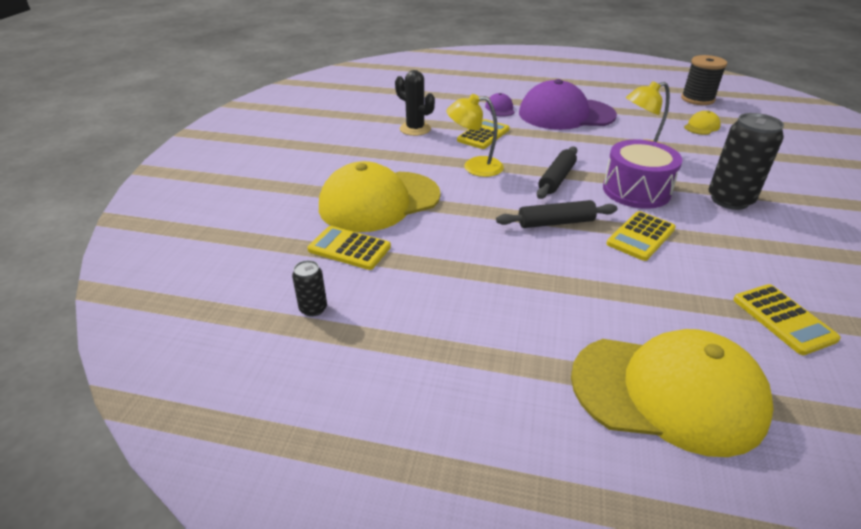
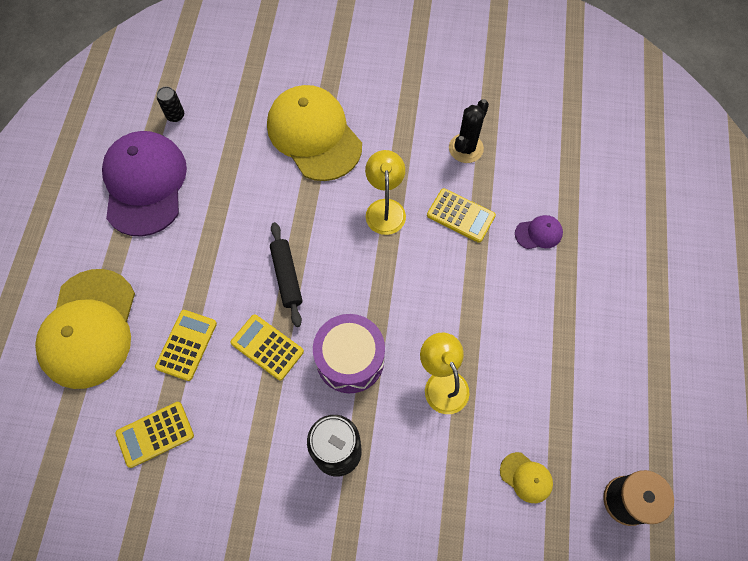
camera: 85 degrees right, 30 degrees up
(349, 248) = (244, 124): yellow calculator -> yellow calculator (186, 345)
(556, 179) = (367, 284): black rolling pin -> none
(566, 114) = (535, 309): purple cap -> purple cap (145, 184)

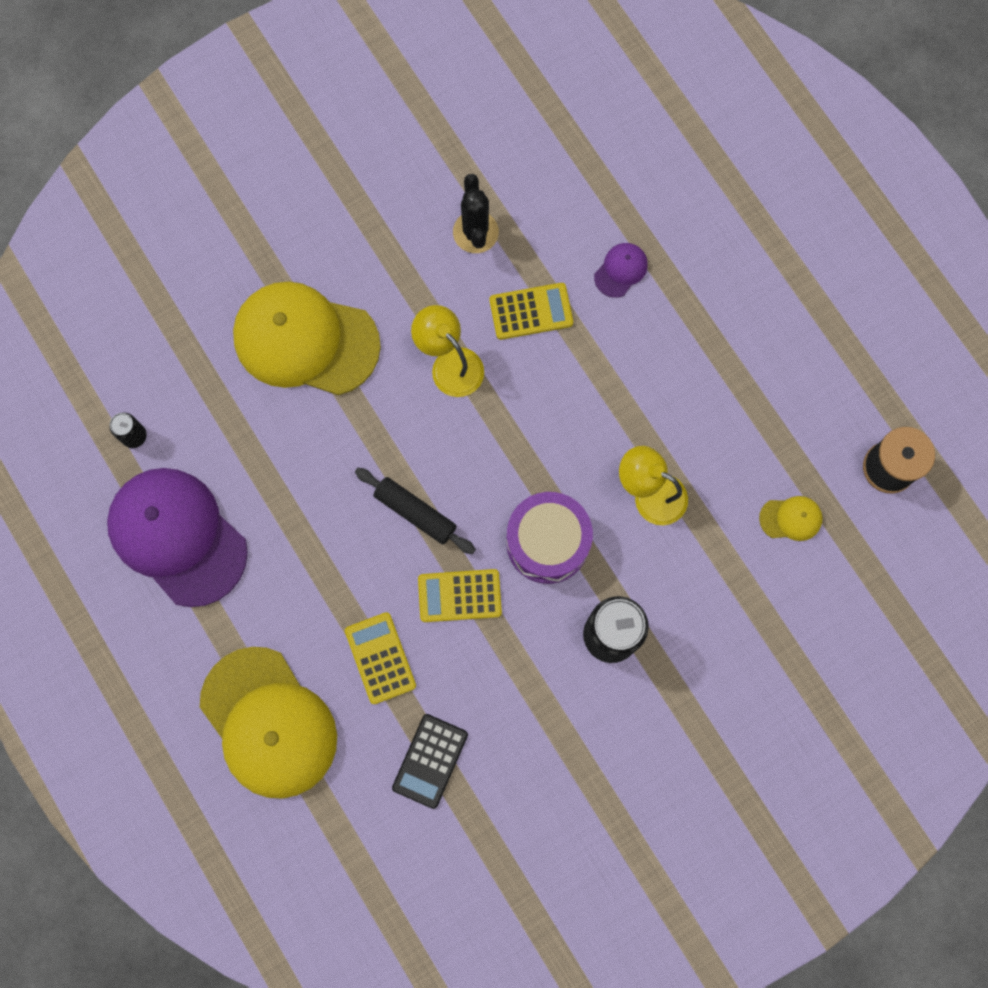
camera: 40 degrees left, 10 degrees up
(155, 434) = (430, 761): yellow calculator -> black calculator

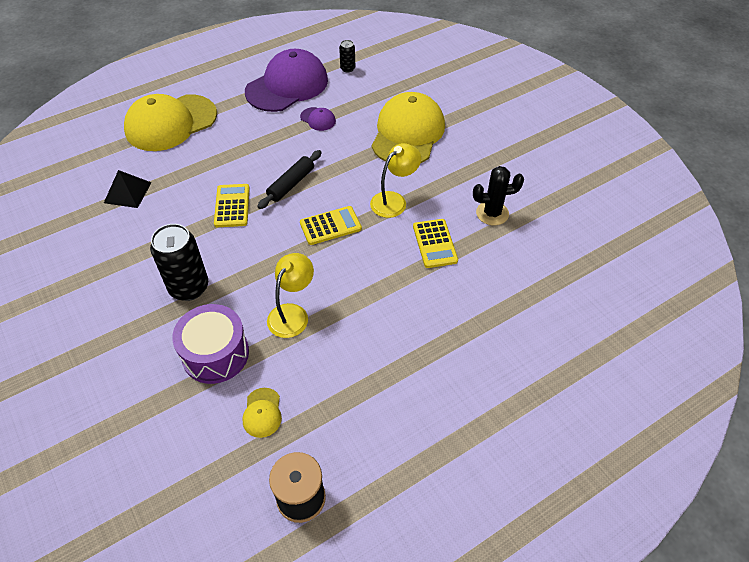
camera: 90 degrees right, 25 degrees down
(380, 658) = (199, 169): yellow calculator -> yellow calculator (330, 226)
(430, 761) = (127, 192): black calculator -> black pyramid
(547, 542) = (262, 252): purple drum -> purple drum (215, 354)
(621, 270) = (472, 298): purple cap -> purple cap (318, 119)

